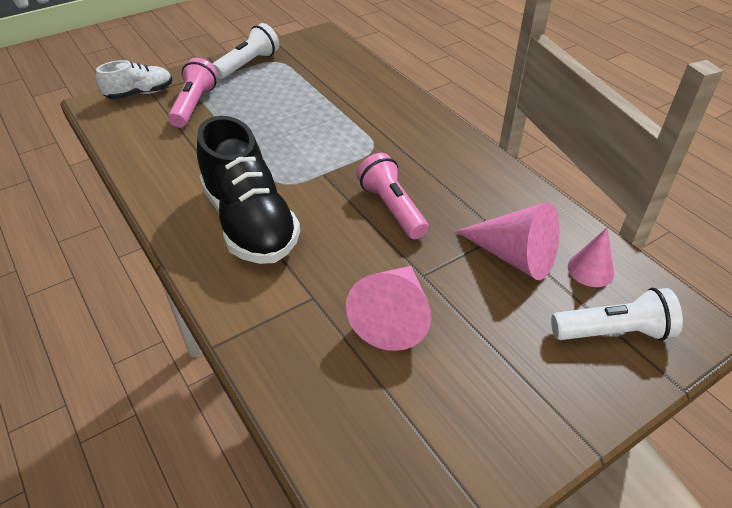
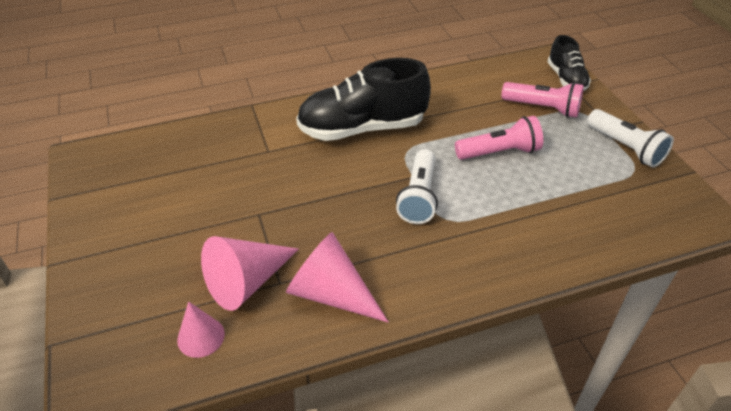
camera: 105 degrees right, 0 degrees up
(140, 94) = (566, 79): white shoe -> black shoe
(392, 208) = (347, 213): pink flashlight -> pink flashlight (499, 152)
(393, 317) = (226, 188): pink cone -> pink cone (331, 293)
(613, 332) = (128, 321): white flashlight -> white flashlight (419, 197)

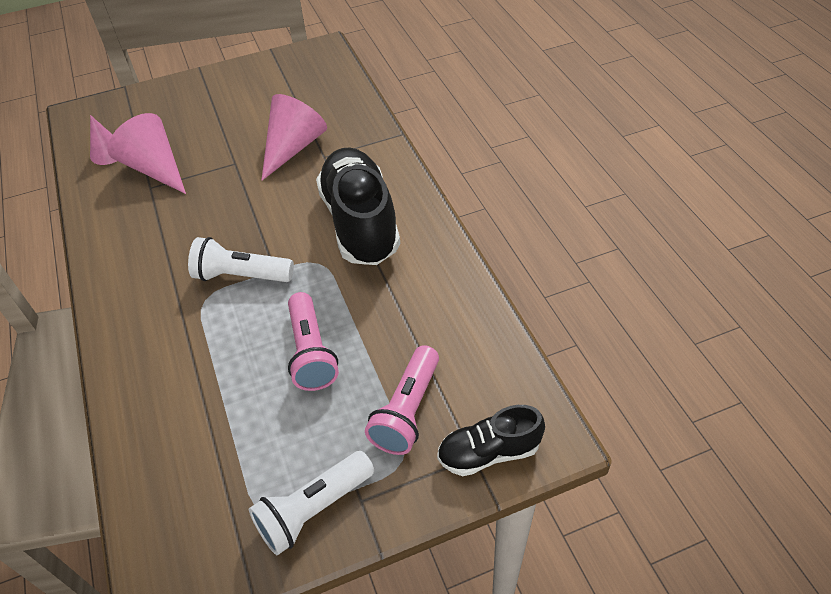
camera: 90 degrees right, 5 degrees up
(331, 293) = (129, 220): pink cone -> pink cone (293, 148)

